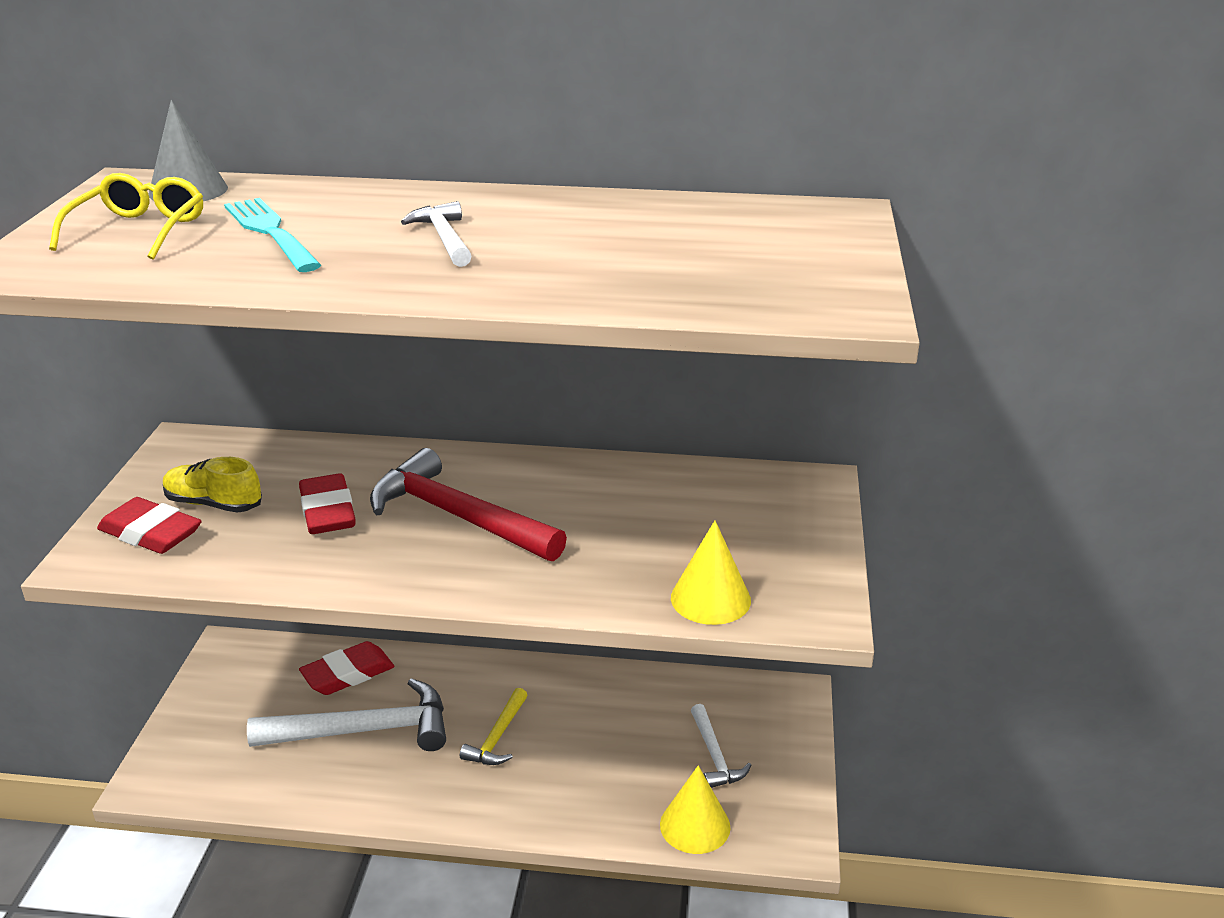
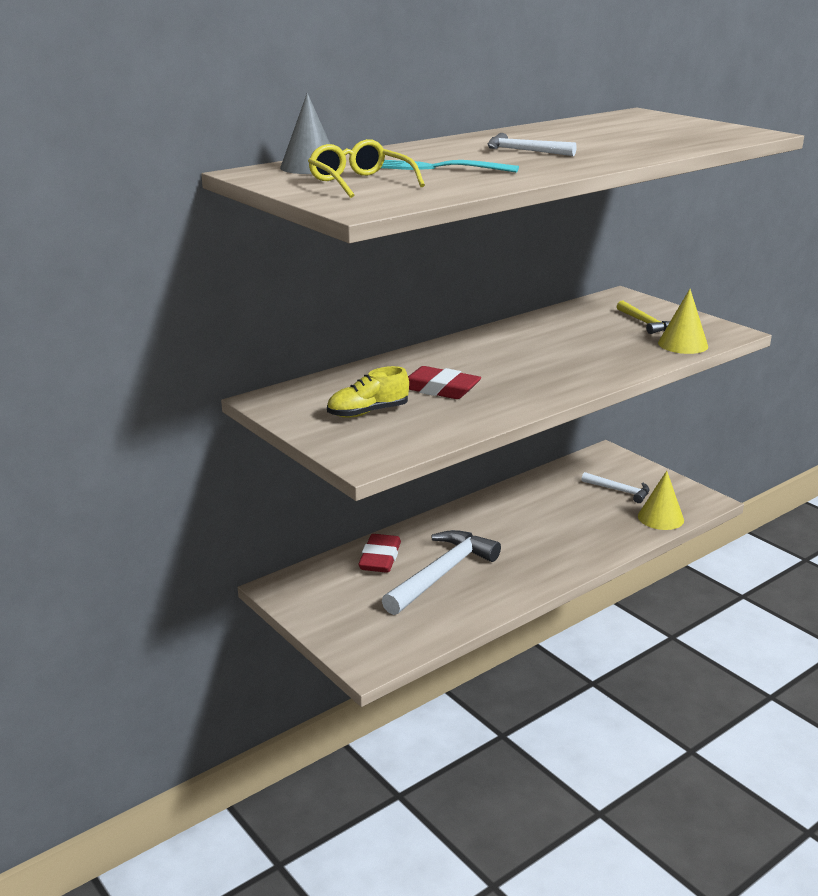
camera: 45 degrees left, 5 degrees down
(151, 533) = (368, 436): red eraser -> none
(458, 516) = (508, 365): red hammer -> none
(498, 737) = (514, 538): yellow hammer -> yellow hammer (645, 323)

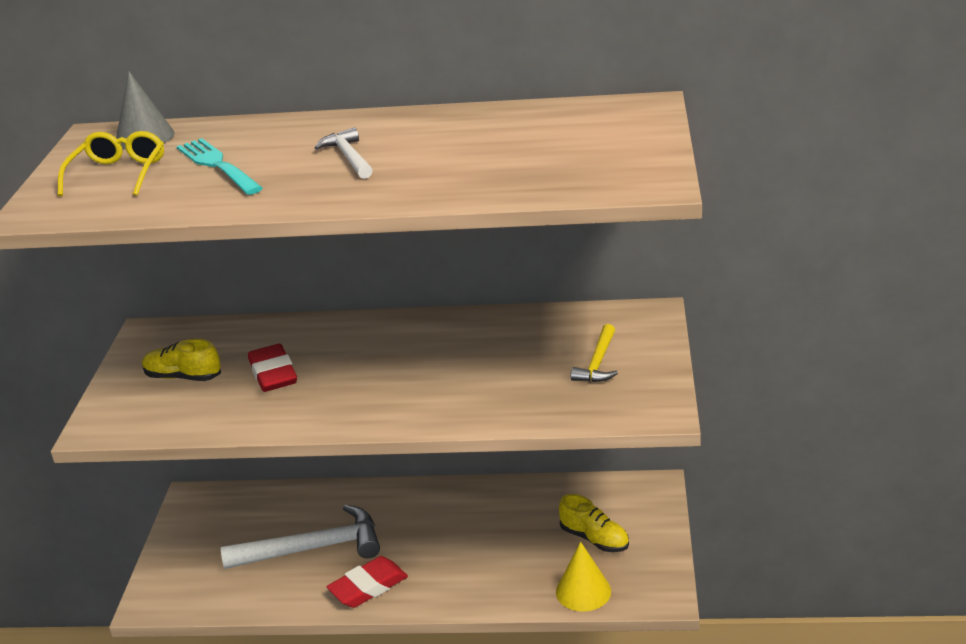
camera: 45 degrees right, 5 degrees up
(380, 558) = (293, 507): red eraser -> red eraser (368, 587)
(619, 491) = (594, 539): white hammer -> yellow shoe
(683, 344) = (575, 408): yellow cone -> none

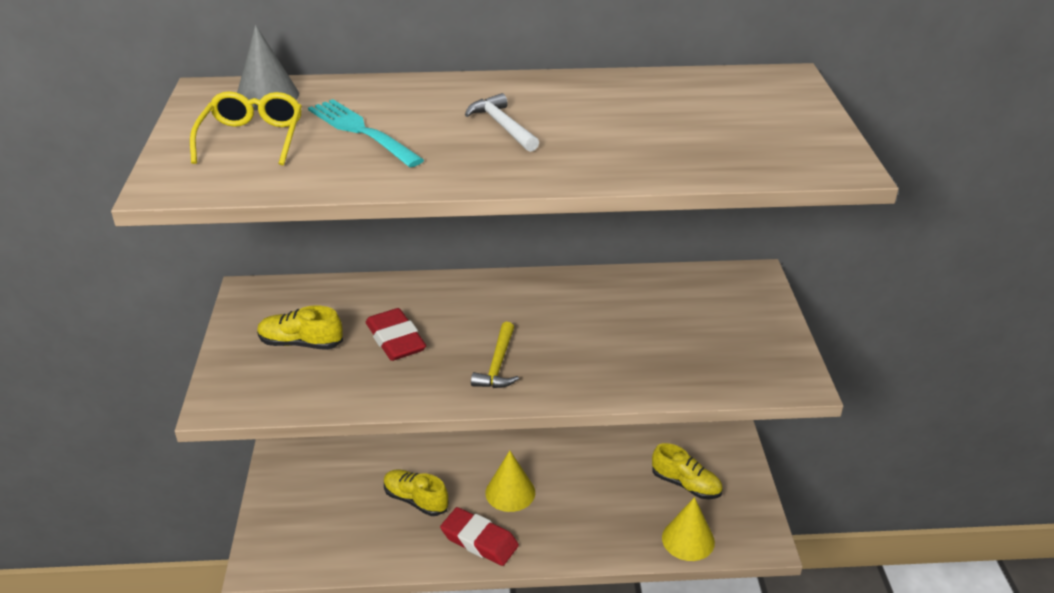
camera: 10 degrees left, 5 degrees up
(313, 548) = (415, 500): white hammer -> yellow shoe
(368, 587) = (479, 541): red eraser -> red eraser turned 75 degrees clockwise
(410, 543) = (510, 492): none -> yellow cone
(598, 363) = (720, 328): yellow hammer -> yellow hammer (498, 365)

